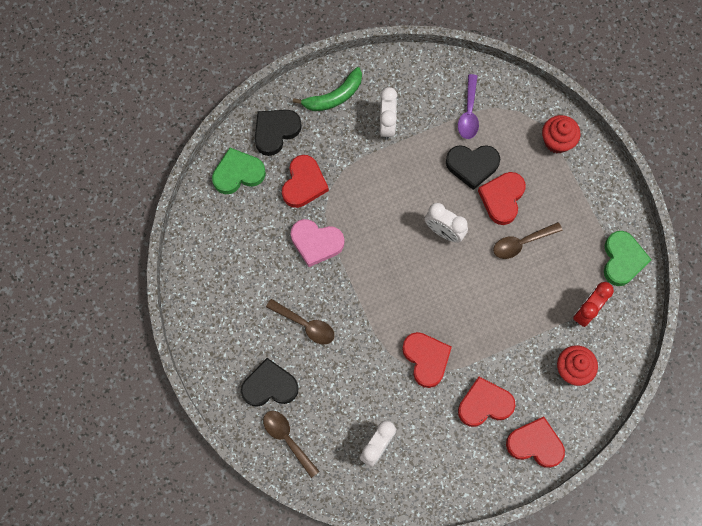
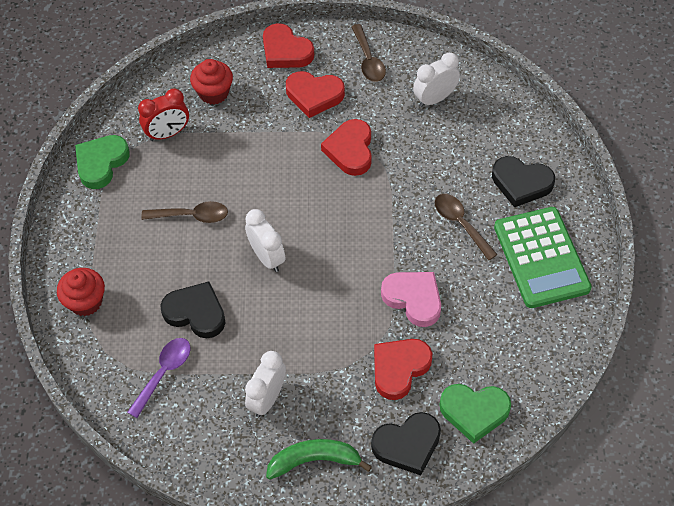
camera: 155 degrees left, 15 degrees down
(230, 320) = (541, 258): none -> green calculator
(287, 439) = (521, 134): brown spoon -> brown spoon (368, 60)
(502, 198) = (184, 266): red heart -> none

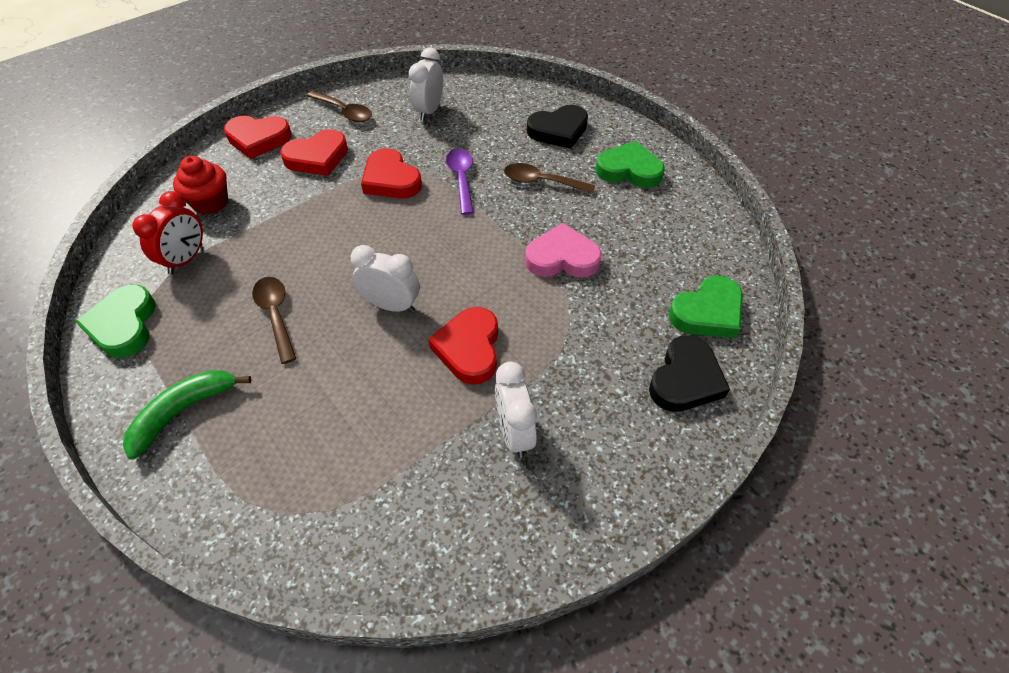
camera: 40 degrees left, 5 degrees down
(86, 302) = (213, 475): red cupcake -> none
(164, 373) = (376, 487): purple spoon -> purple spoon (461, 179)
(192, 216) = (276, 315): brown spoon -> brown spoon turned 75 degrees counterclockwise
(196, 313) = (360, 401): black heart -> none
(314, 460) = (619, 457): green banana -> green banana (183, 411)
(399, 368) = (609, 320): red heart -> red heart (469, 348)
(541, 258) = (629, 170): green calculator -> green heart

